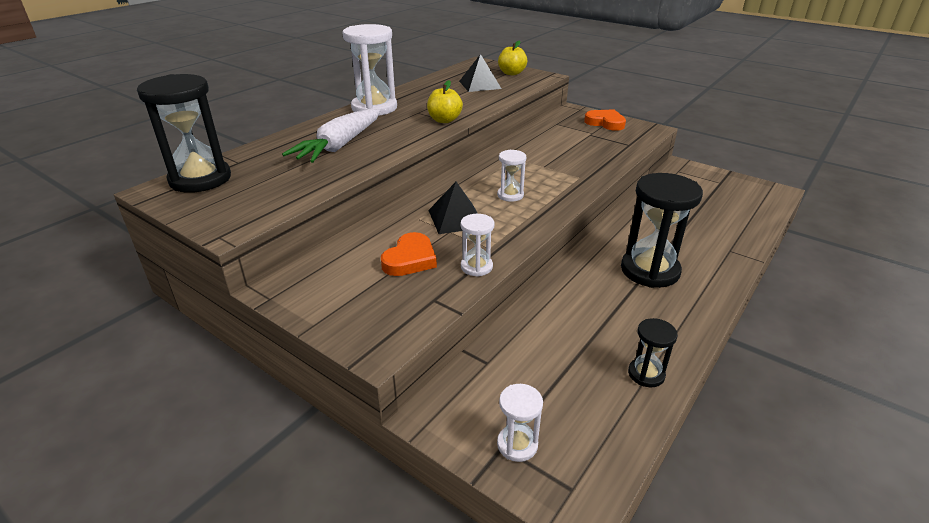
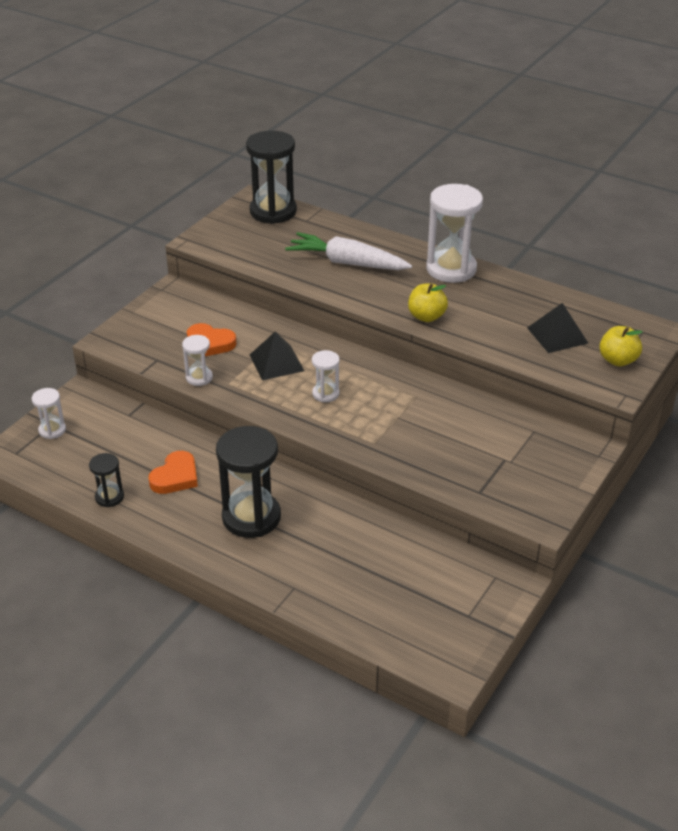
camera: 85 degrees right, 5 degrees up
(605, 123) = (551, 476): orange heart -> orange heart (175, 477)

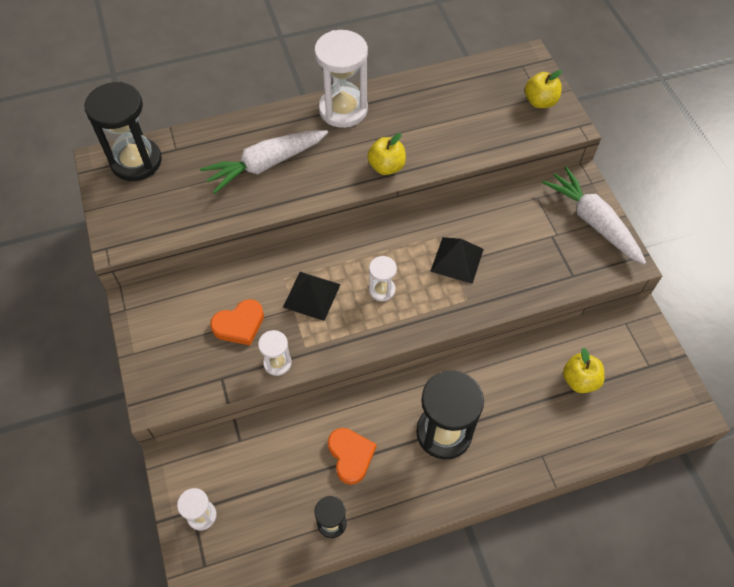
camera: 50 degrees left, 20 degrees up
(397, 575) = (579, 380): none -> yellow apple
(555, 476) = (593, 221): none -> white carrot
(557, 335) = (482, 111): black pyramid -> black pyramid (457, 260)

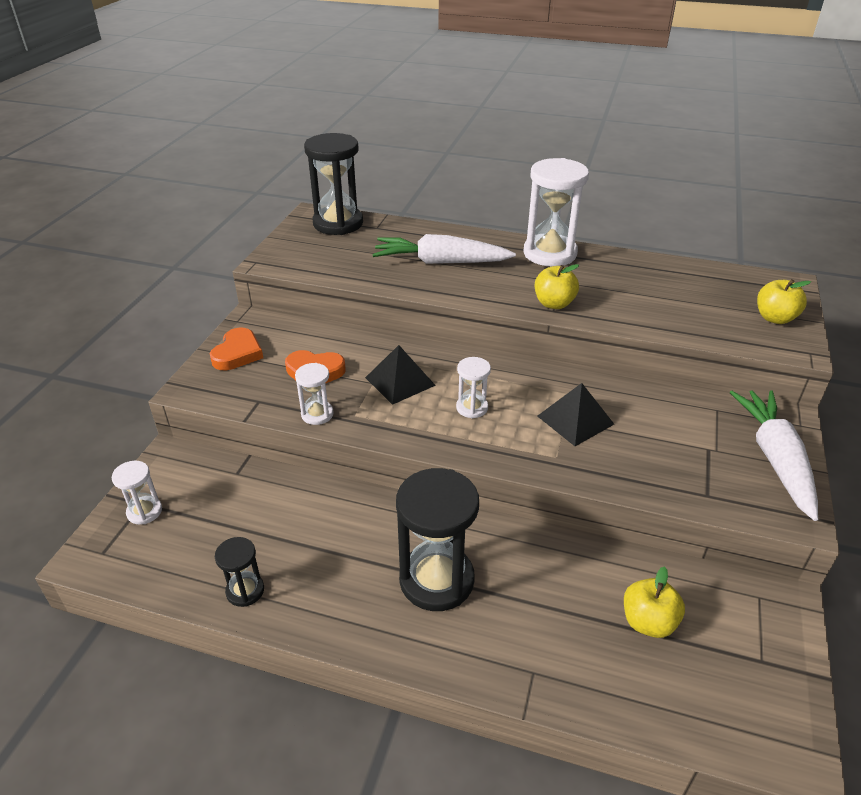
camera: 35 degrees right, 20 degrees down
(351, 456) = (321, 544): orange heart -> orange heart (237, 353)

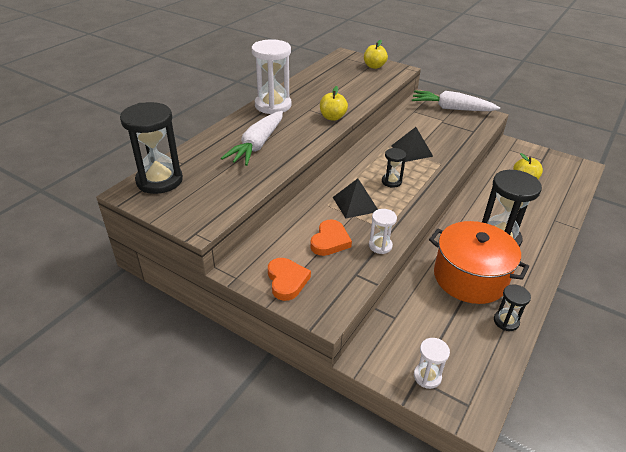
camera: 75 degrees left, 0 degrees up
(237, 353) = (287, 281): orange heart -> orange heart turned 45 degrees clockwise
(329, 545) = (470, 277): none -> orange pot
(472, 407) = (391, 181): white hourglass -> black hourglass

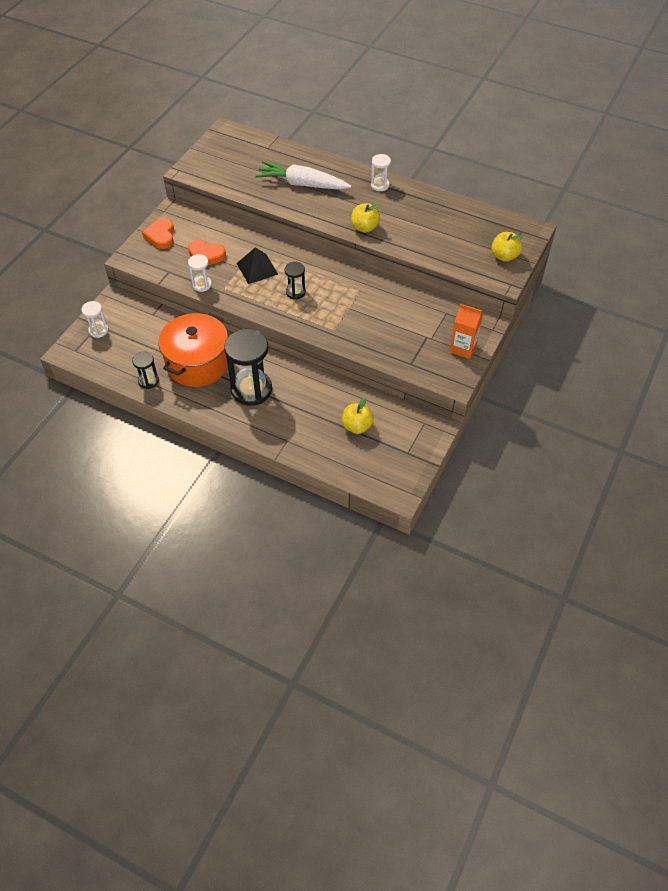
camera: 85 degrees right, 15 degrees up
(159, 180) = (241, 141): black hourglass -> none
(273, 105) = (380, 185): white hourglass -> white hourglass, size x0.50
(287, 281) = (161, 236): orange heart -> orange heart turned 105 degrees clockwise
(411, 151) = (355, 308): black pyramid -> none
(451, 108) = (463, 348): white carrot -> orange carton

